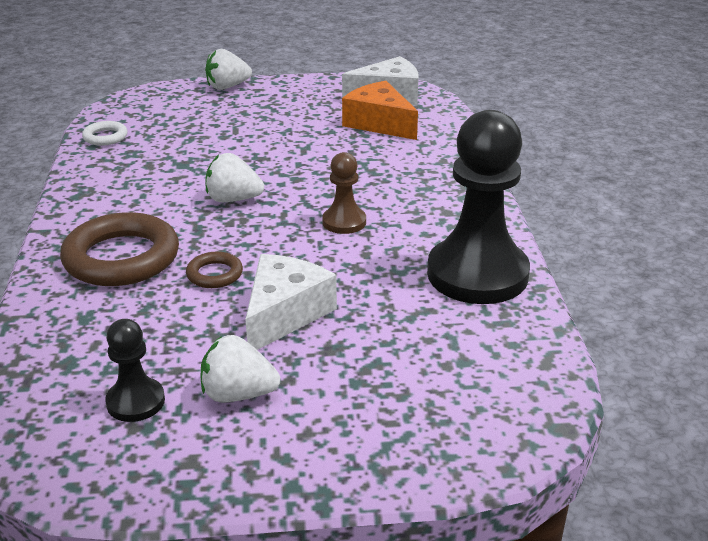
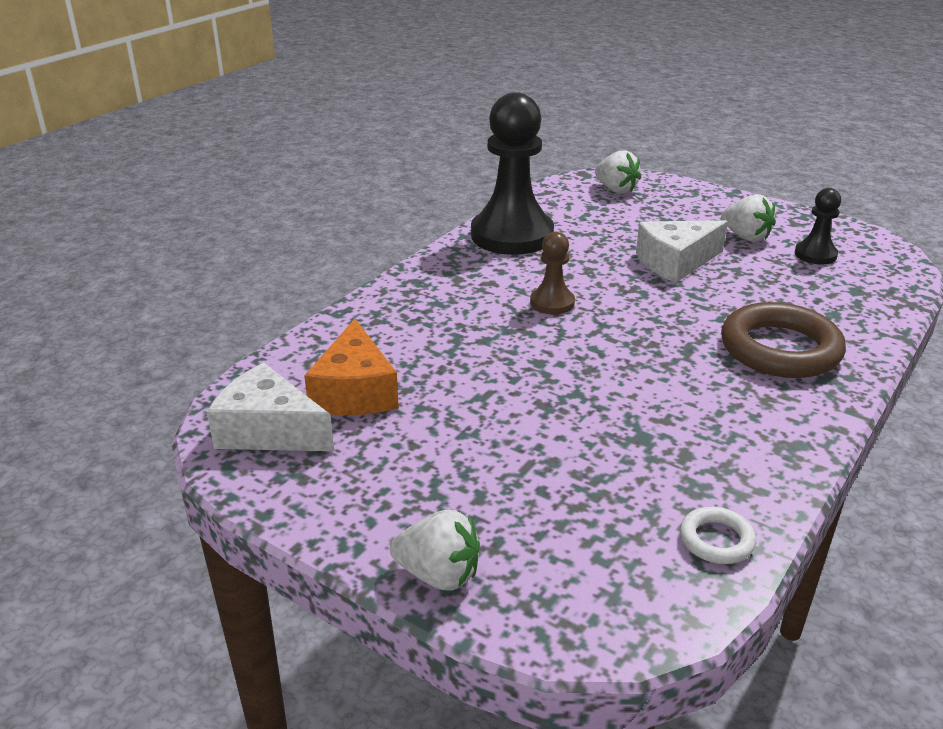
camera: 140 degrees left, 0 degrees up
(214, 274) = (705, 305): brown ring -> none
(233, 199) = (627, 364): white strawberry -> white strawberry (616, 190)

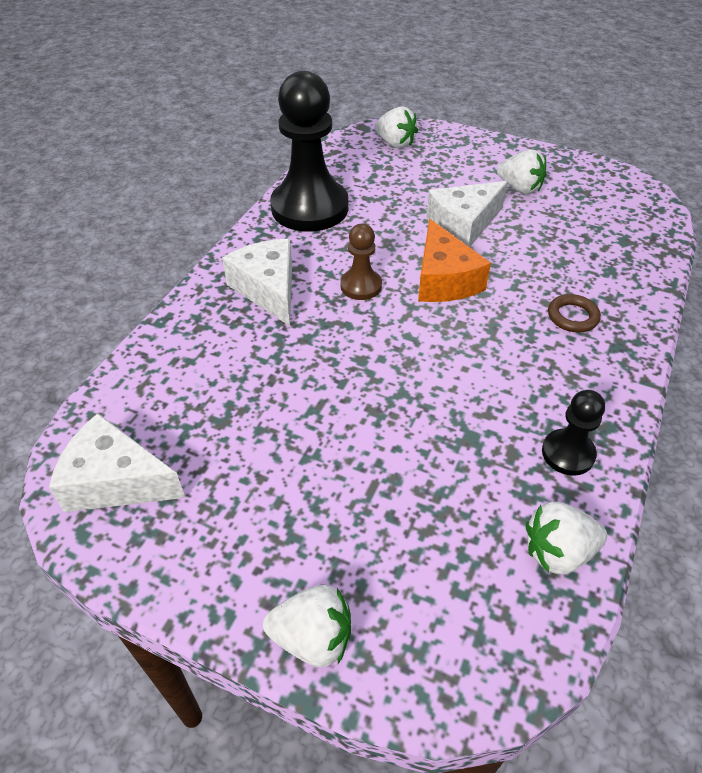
camera: 10 degrees left, 15 degrees up
(354, 391) = (192, 419): orange cheese -> orange cheese (444, 280)
(454, 297) = (268, 289): none -> white cheese
(716, 540) = (558, 552): white ring -> white strawberry
(780, 349) = (572, 317): brown ring -> brown ring, size x0.48
(815, 254) = (583, 203): black pawn -> black pawn (568, 453)

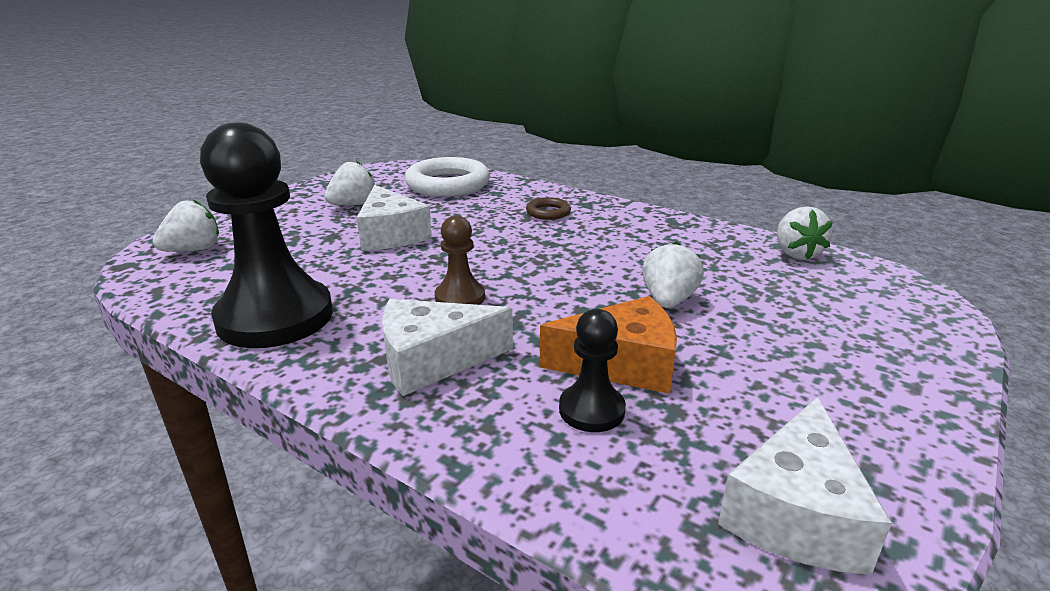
camera: 80 degrees left, 20 degrees down
(312, 638) = (936, 364): white strawberry -> white strawberry (668, 301)
(444, 280) = (473, 254): orange cheese -> orange cheese (622, 364)
(568, 453) = (701, 236): black pawn -> black pawn (591, 410)
(612, 232) = (448, 184): none -> white ring

